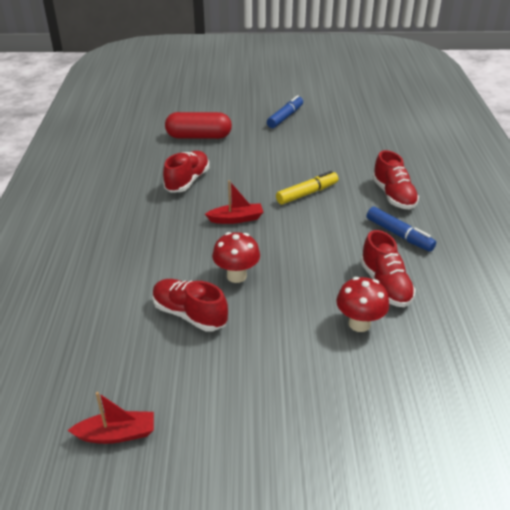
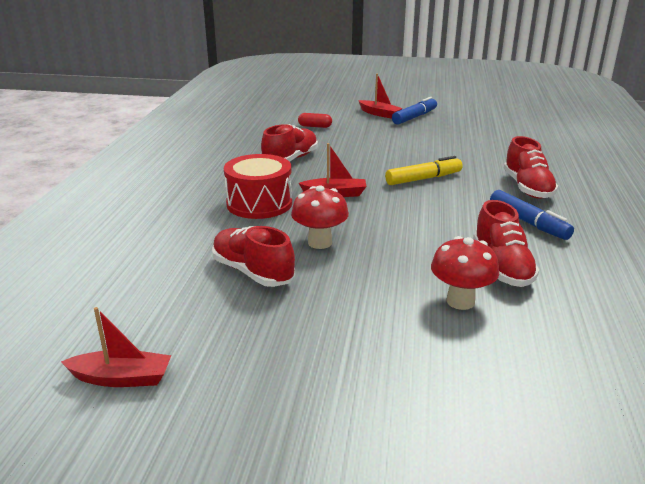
camera: 10 degrees right, 10 degrees down
(174, 237) = (259, 203): none -> red drum
(199, 136) = (315, 126): red capsule -> red capsule, size x0.48
(253, 115) = (379, 114): none -> red boat

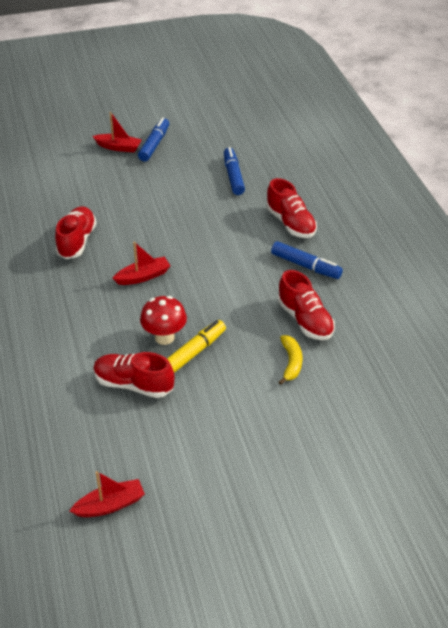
camera: 25 degrees left, 15 degrees up
(259, 203) = (88, 308): red drum -> none
(315, 126) = (68, 184): red capsule -> none
(423, 179) = (205, 235): yellow marker -> yellow marker (194, 353)
(460, 301) = (291, 362): red mushroom -> yellow banana
(481, 147) = (233, 176): none -> blue marker

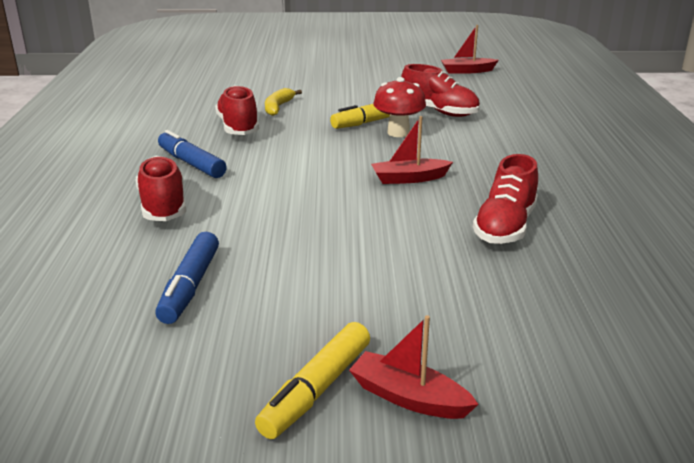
camera: 165 degrees left, 15 degrees down
(154, 144) = (316, 390): blue marker -> yellow marker

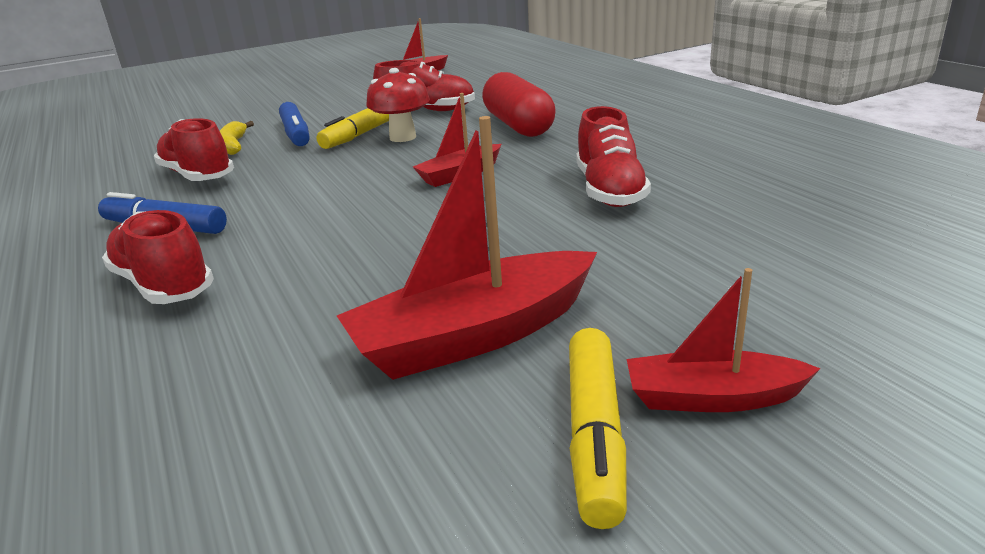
camera: 25 degrees left, 0 degrees up
(190, 287) = (293, 370): blue marker -> blue marker (296, 134)
(306, 303) = (474, 335): none -> red boat
(495, 146) = (518, 125): none -> red capsule

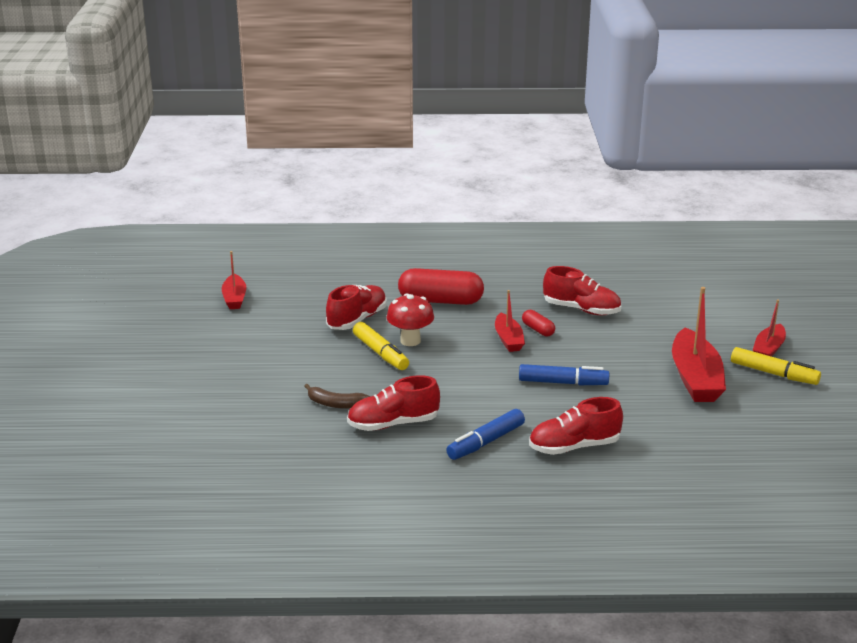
camera: 65 degrees left, 0 degrees up
(233, 146) = (335, 404): yellow banana -> brown banana
(296, 134) = (342, 376): blue marker -> blue marker (563, 383)
(508, 182) = (538, 330): none -> red capsule

